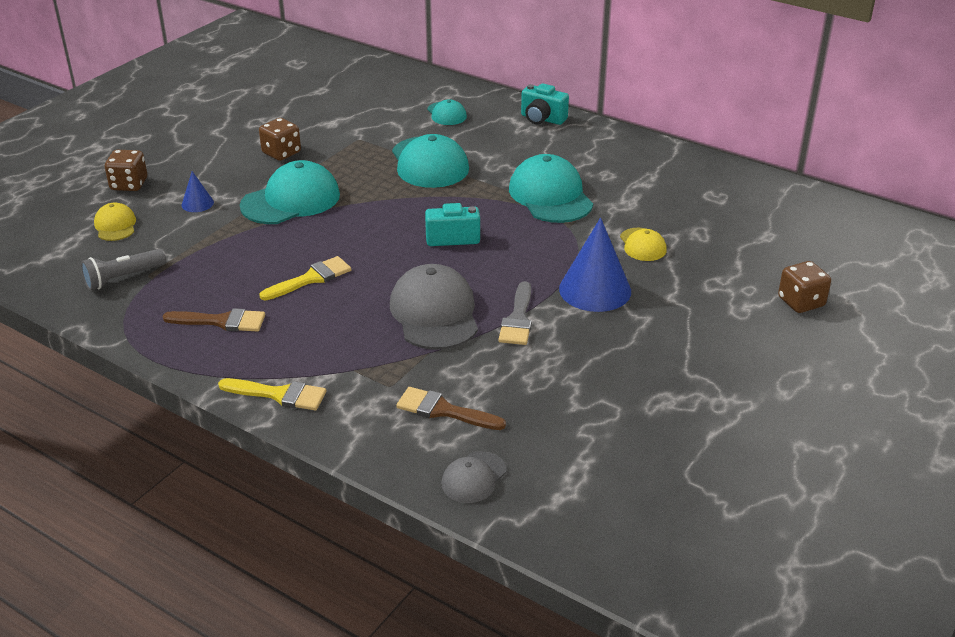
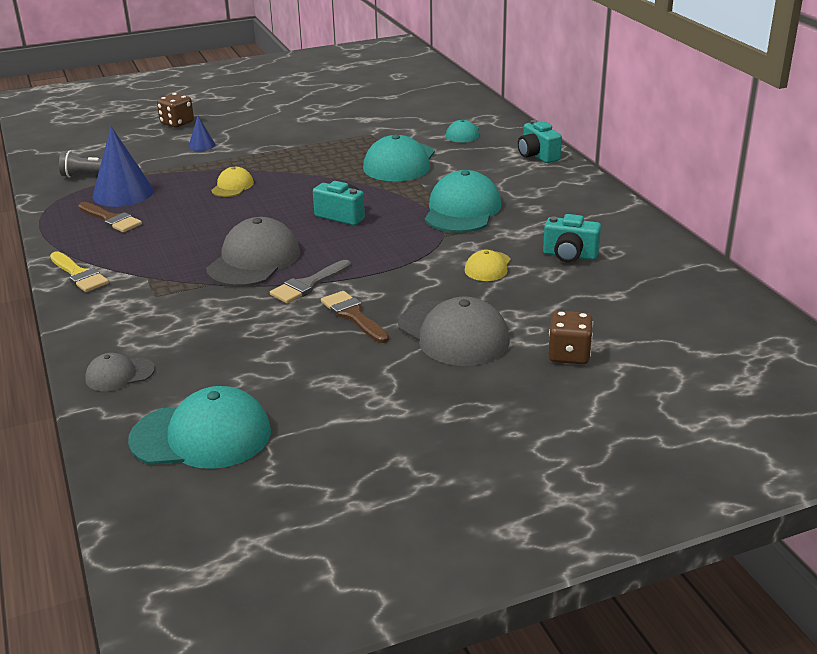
camera: 35 degrees right, 5 degrees down
(115, 225) = (134, 144): yellow cap -> yellow cap (232, 186)
(281, 153) = (302, 129): brown dice -> none
(291, 200) = (264, 160): turquoise cap -> turquoise cap (201, 436)
(311, 278) = (204, 212): yellow brush -> none
(443, 410) = (165, 324): brown brush -> brown brush (353, 315)
(595, 290) = (398, 285): blue cone -> blue cone (123, 193)
(691, 211) = (569, 255): none -> turquoise camera
(696, 318) = (453, 333): none -> grey cap

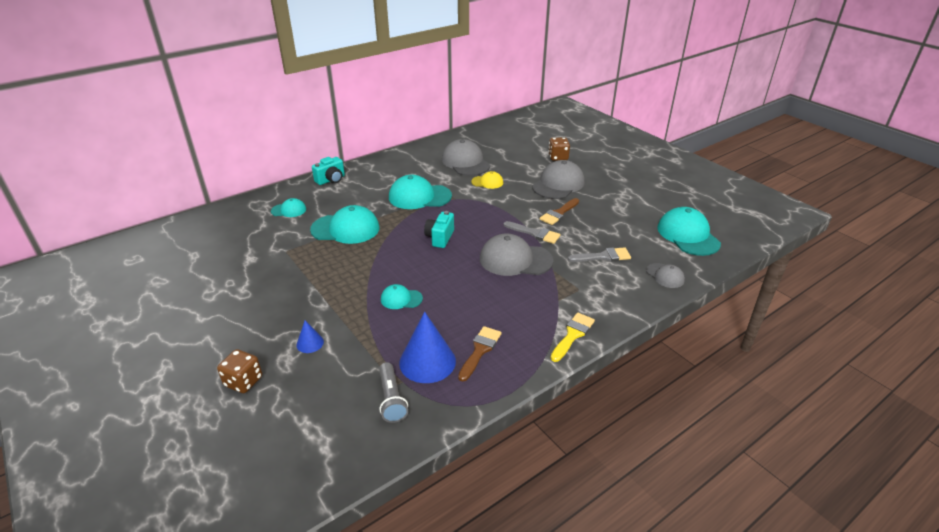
camera: 105 degrees left, 5 degrees up
(208, 331) = (603, 256): none -> grey brush
(232, 186) = (401, 299): yellow cap -> turquoise cap
(569, 255) = (465, 162): turquoise camera -> grey cap

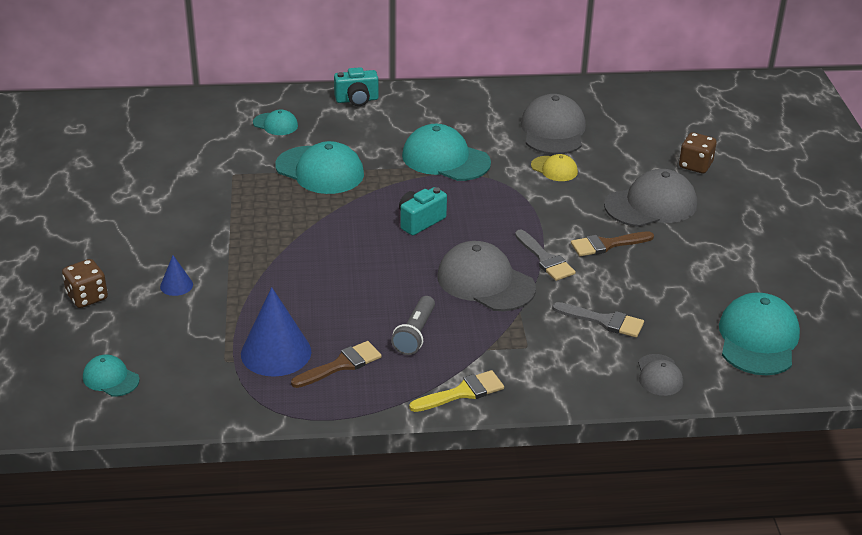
camera: 30 degrees right, 0 degrees up
(391, 399) = (208, 373): grey flashlight -> grey flashlight (415, 334)
(401, 299) = (308, 276): turquoise cap -> turquoise cap (110, 378)

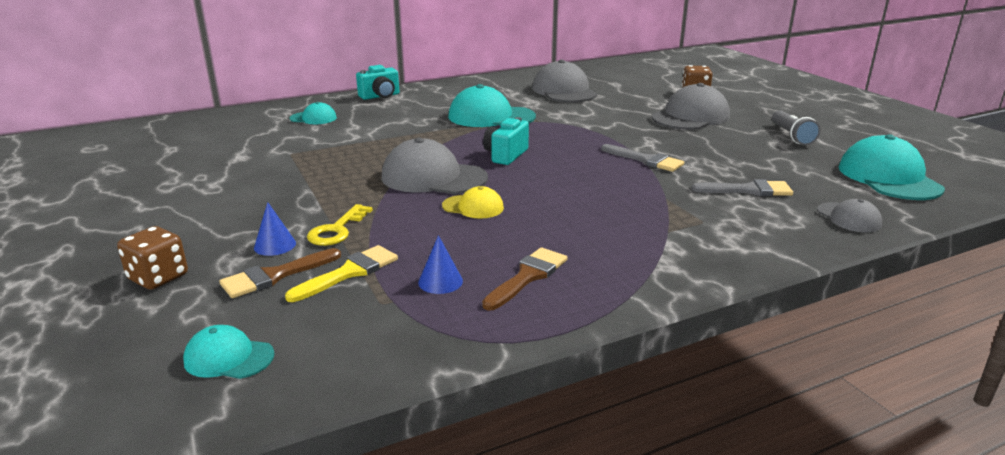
camera: 20 degrees left, 10 degrees down
(228, 280) = (337, 230): none -> yellow key
(276, 352) = (440, 281): blue cone -> blue cone, size x0.49
(320, 170) = (379, 139): turquoise cap -> none
(415, 334) = (583, 234): grey flashlight -> grey flashlight (791, 136)
(462, 392) = (684, 272): yellow brush -> yellow brush (349, 272)
(485, 282) = (610, 184): grey cap -> grey cap (433, 177)
(554, 169) = (589, 109): yellow cap -> yellow cap (473, 207)
(607, 244) = (686, 143): brown brush -> brown brush (275, 276)

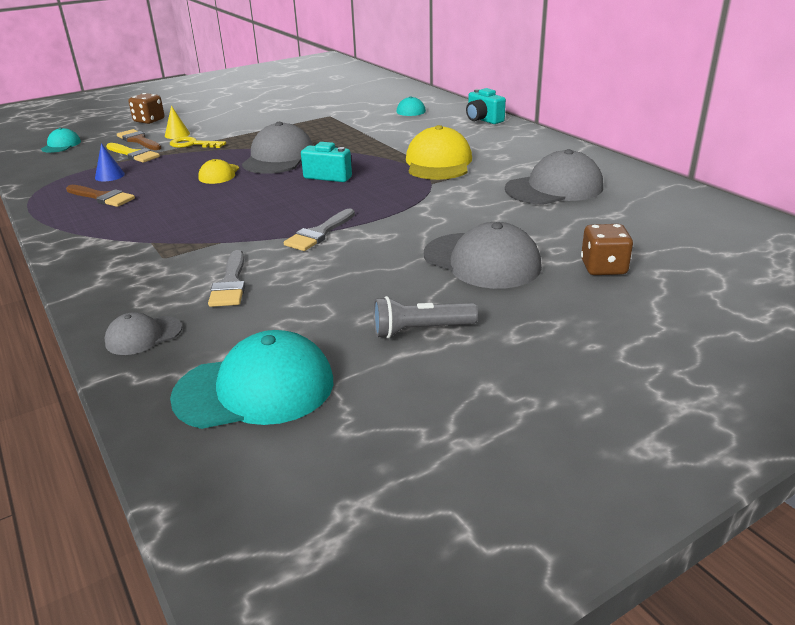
camera: 85 degrees right, 5 degrees up
(275, 245) = (177, 134): blue cone -> yellow cone
(491, 117) = (438, 163): turquoise cap -> yellow cap

